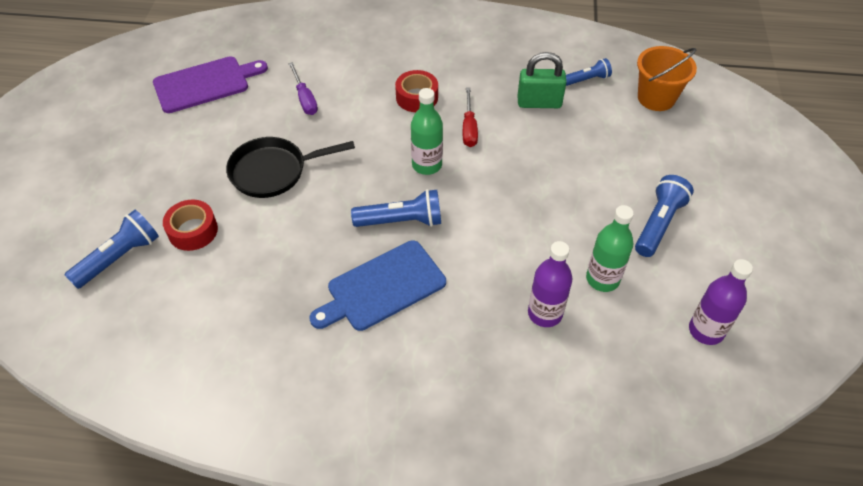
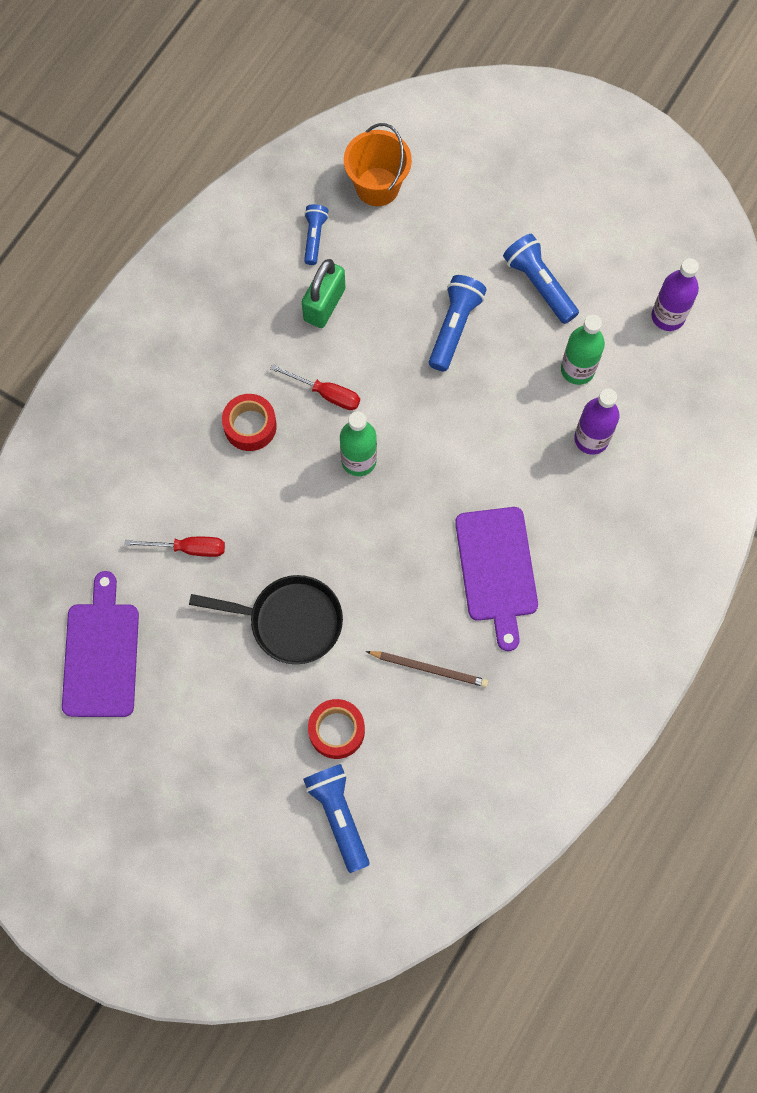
camera: 65 degrees left, 20 degrees up
(270, 272) = (429, 669): none -> brown pencil
(273, 171) = (290, 621): black pan -> black pan turned 90 degrees counterclockwise
(305, 99) = (188, 548): purple screwdriver -> red screwdriver
(382, 287) = (497, 569): blue cutting board -> purple cutting board
(402, 221) = (423, 517): blue flashlight -> blue flashlight (454, 327)

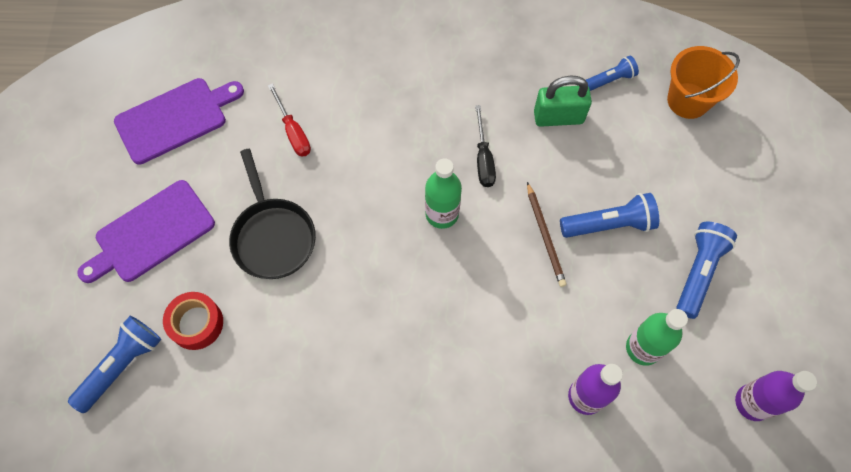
camera: 60 degrees right, 5 degrees down
(250, 426) = (420, 120): red tape -> none
(326, 394) = (483, 159): red screwdriver -> black screwdriver
(429, 669) = (289, 370): brown pencil -> brown pencil (545, 236)
(497, 569) = (412, 379): purple cutting board -> purple cutting board (151, 233)

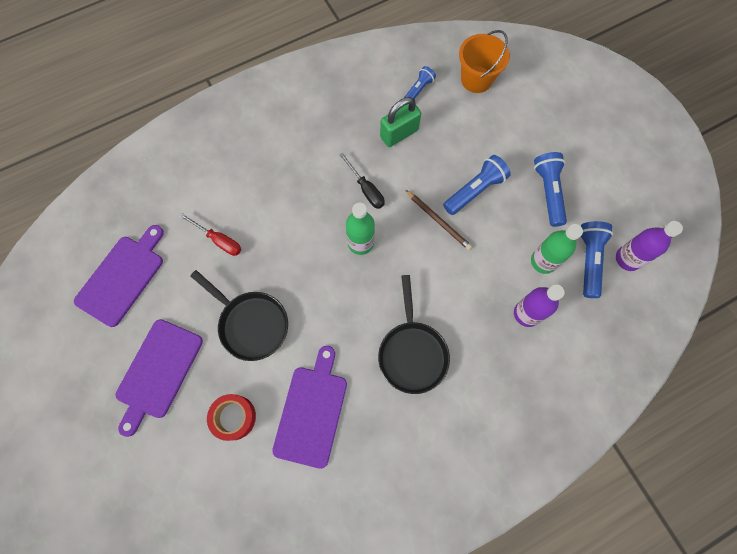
camera: 30 degrees left, 5 degrees up
(122, 365) = (197, 479): blue flashlight -> blue flashlight (589, 260)
(279, 364) = (312, 411): none -> purple cutting board
(426, 365) = (412, 353): none -> black pan

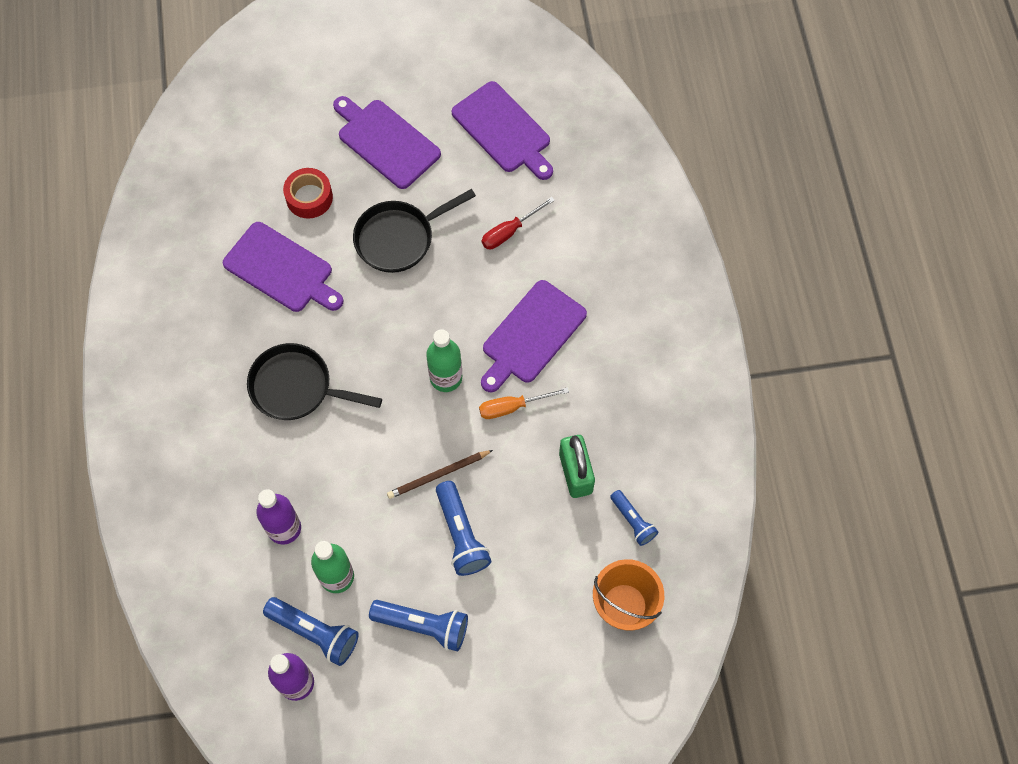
camera: 110 degrees right, 5 degrees down
(304, 195) = (531, 335): none -> purple cutting board
(366, 189) = (512, 407): black screwdriver -> orange screwdriver

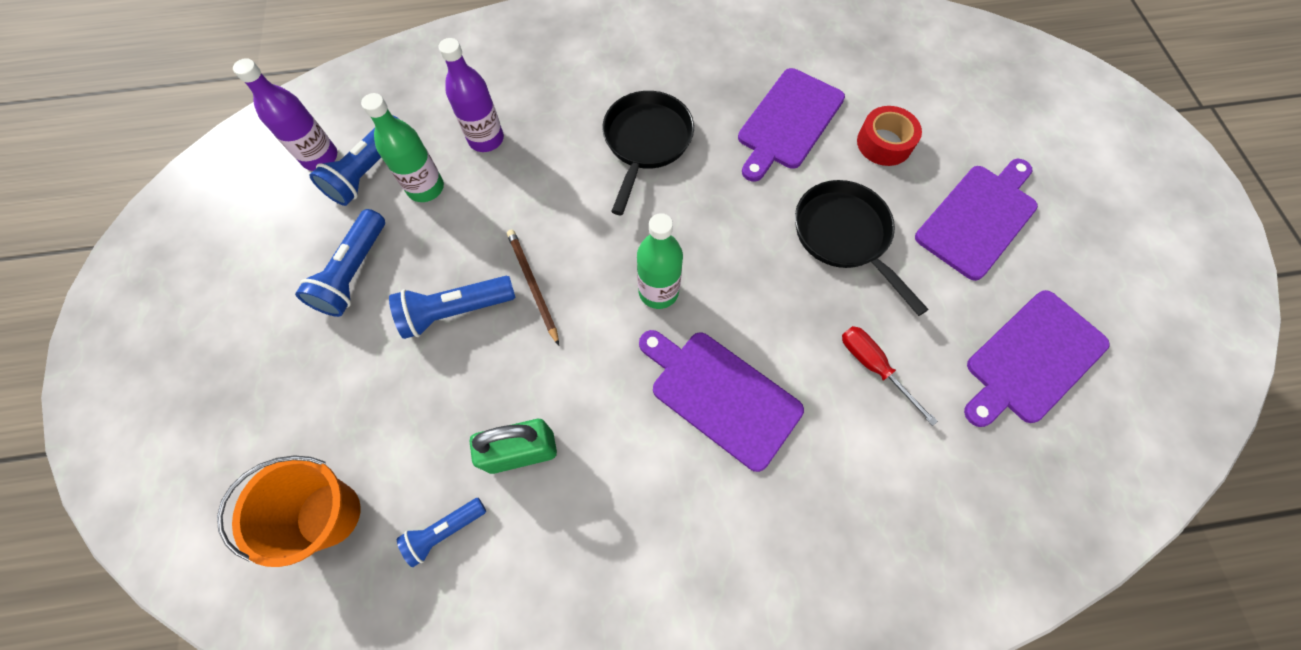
camera: 90 degrees right, 0 degrees up
(512, 407) = (618, 370): orange screwdriver -> none

